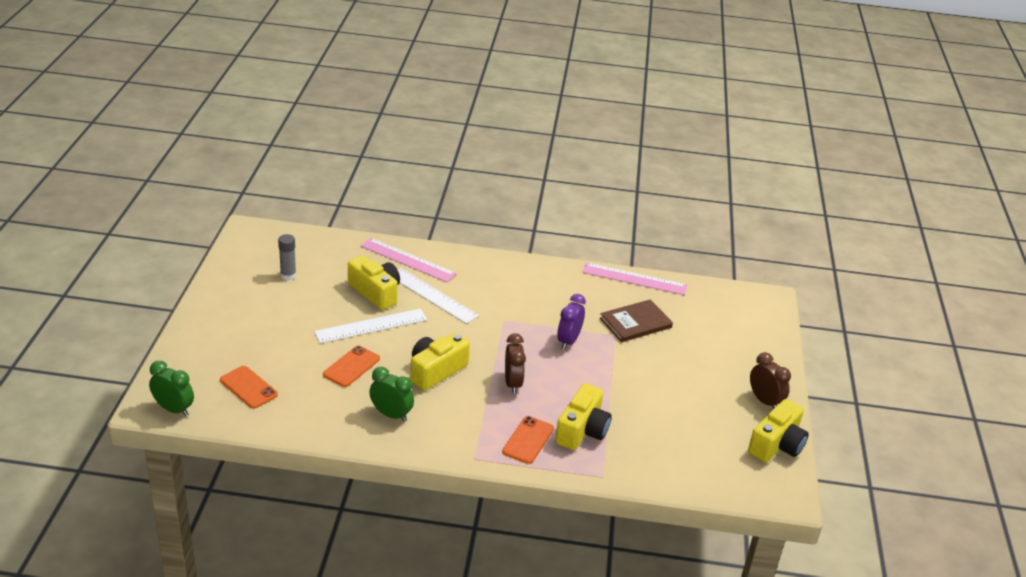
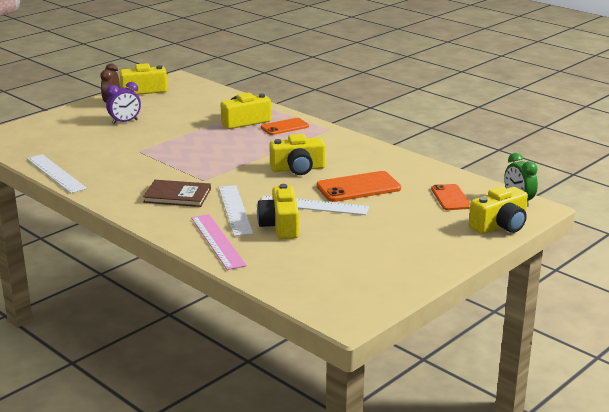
camera: 140 degrees left, 10 degrees down
(178, 365) = (500, 225): none -> yellow camera
(288, 275) = (346, 262): grey glue stick -> none
(351, 366) = (358, 187): orange phone -> orange phone, size x1.53
(391, 415) = (358, 158): green clock -> none
(512, 383) = (253, 149): brown clock -> none
(568, 341) = (177, 157): purple clock -> purple clock (125, 122)
(634, 279) = (56, 173): pink ruler -> white ruler
(635, 323) = (111, 152): brown book -> brown book (177, 195)

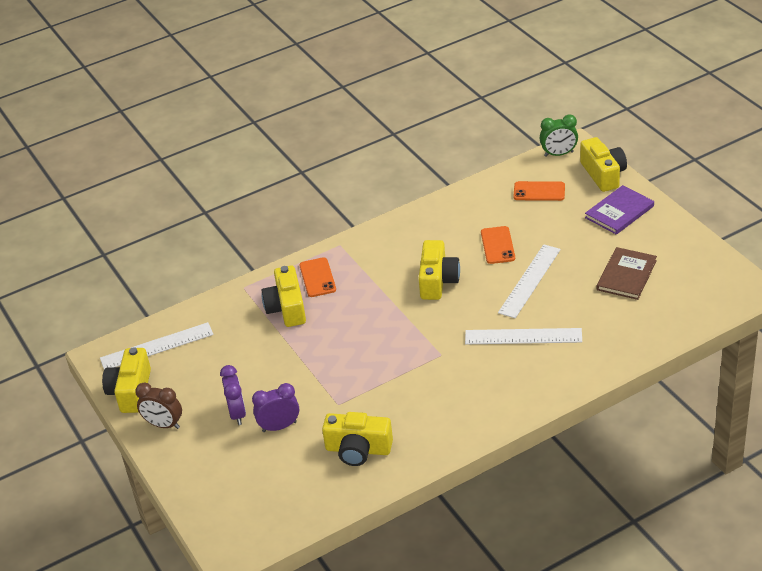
camera: 70 degrees left, 15 degrees up
(56, 173) = (378, 480): white ruler -> white ruler (157, 346)
(112, 136) = (279, 426): none -> purple clock
(177, 195) = (475, 377): brown book -> brown book (626, 275)
(217, 241) = (589, 354): pink ruler -> none
(280, 226) = (568, 308): yellow camera -> yellow camera (358, 449)
(358, 187) = (497, 245): orange phone -> orange phone, size x0.65
(441, 238) = (619, 212): none -> purple book

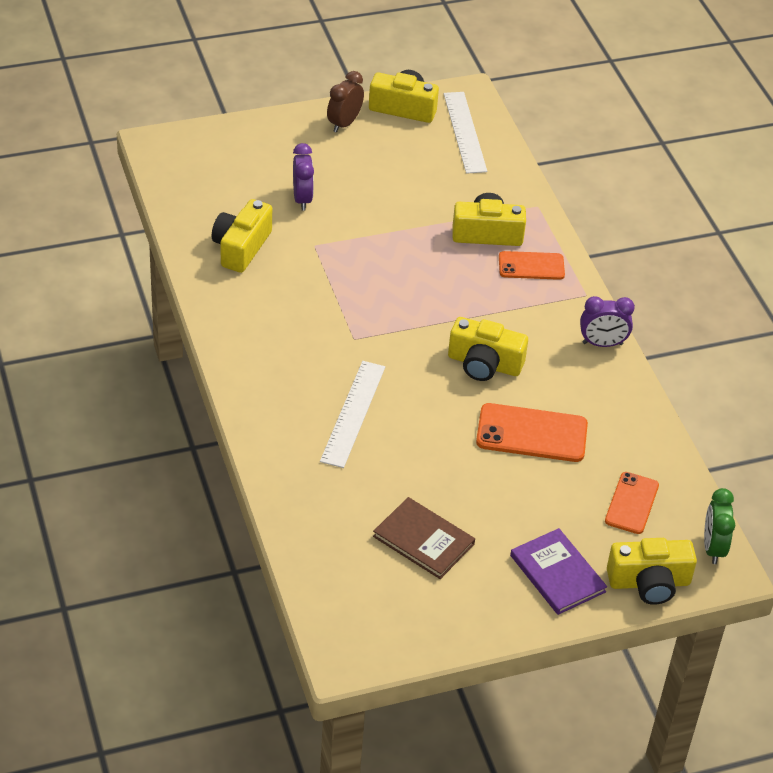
camera: 95 degrees right, 5 degrees up
(237, 413) = (336, 173): purple clock -> purple clock (602, 343)
(497, 245) = (531, 433): orange phone -> orange phone, size x1.53
(530, 281) = (451, 445): white ruler -> none

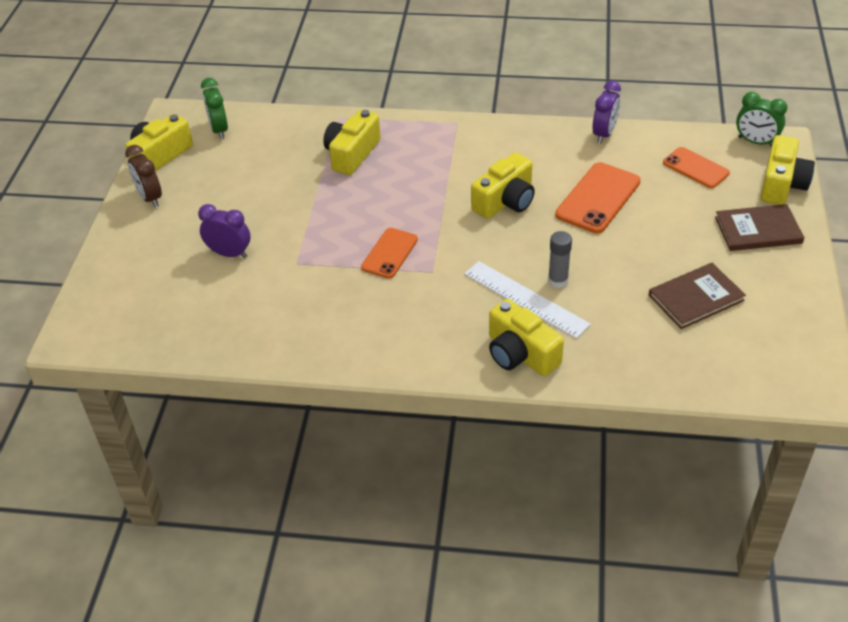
camera: 60 degrees left, 0 degrees up
(241, 247) = (266, 314): yellow camera -> yellow camera (520, 354)
(391, 430) = (558, 280): none -> grey glue stick
(465, 132) = (219, 130): white ruler -> green clock
(531, 266) = (406, 141): orange phone -> orange phone (389, 253)
(557, 573) = (758, 230): purple book -> brown book
(602, 343) = (516, 131): purple clock -> purple clock (604, 134)

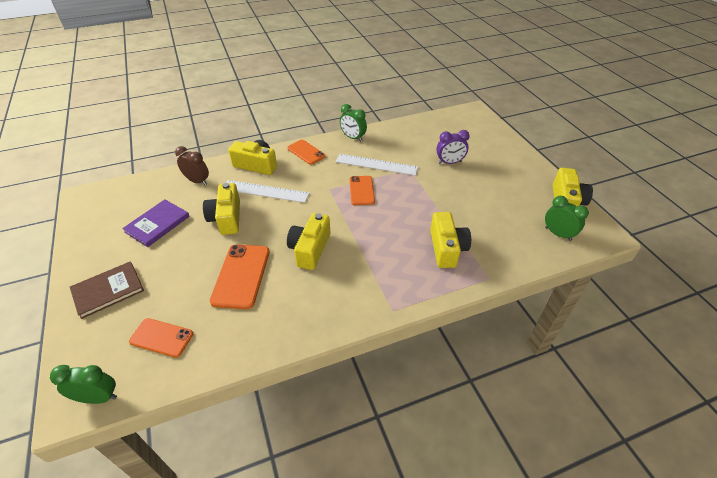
camera: 150 degrees right, 0 degrees up
(150, 198) = (532, 175): brown clock -> brown clock (197, 181)
(328, 354) = (353, 138): none -> green clock
(335, 287) = (376, 164): none -> white ruler
(426, 351) = (306, 152): none -> orange phone
(558, 280) = (250, 207): grey glue stick -> none
(604, 134) = (255, 348): purple clock -> none
(696, 298) = (157, 224): brown book -> purple book
(781, 184) = (79, 347): yellow camera -> yellow camera (226, 218)

